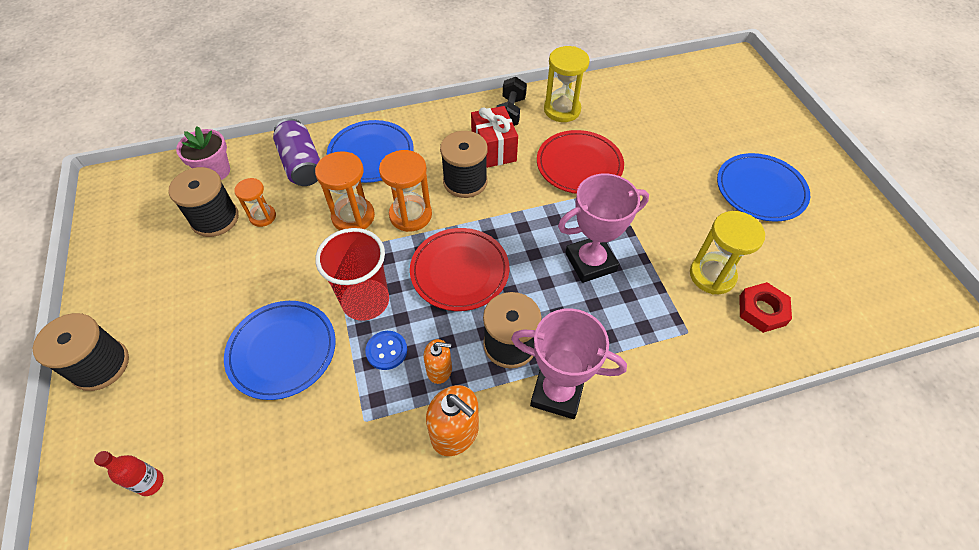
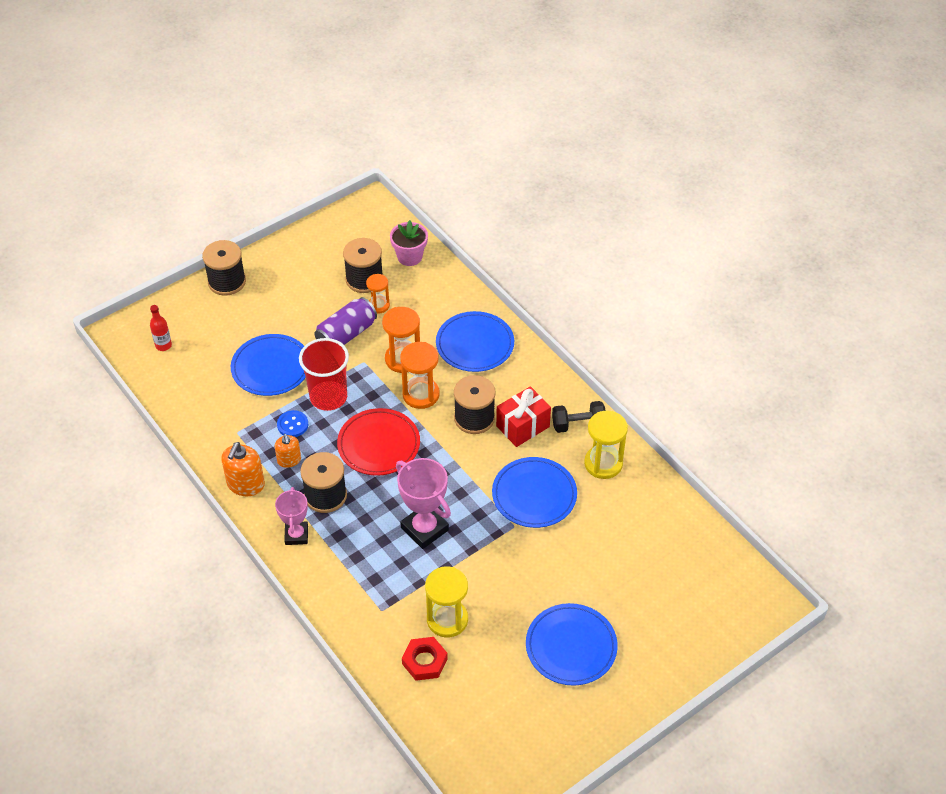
camera: 70 degrees right, 5 degrees down
(302, 164) = (442, 305): purple can -> purple can (346, 334)
(557, 392) = (296, 535): pink trophy -> pink trophy, size x0.65
(579, 165) = (534, 495): red plate -> blue plate

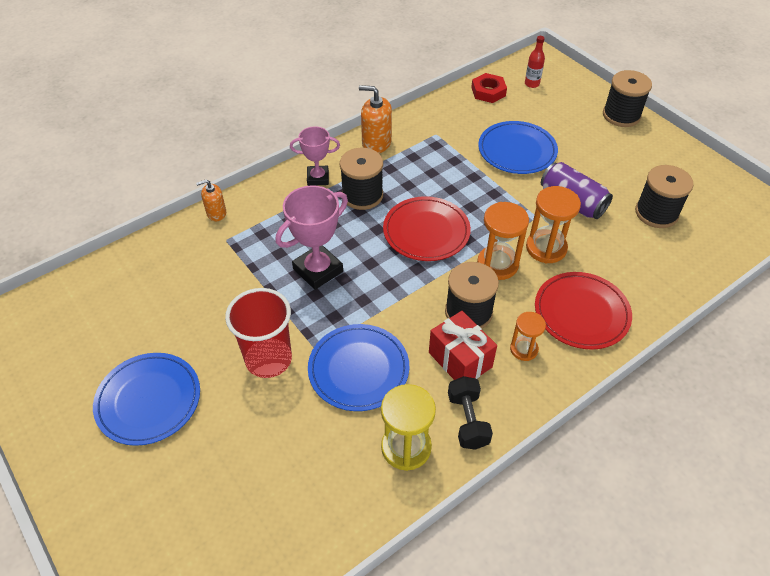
camera: 90 degrees right, 0 degrees up
(289, 460) = (404, 169): orange soap dispenser -> orange soap dispenser (216, 213)
(292, 425) = (447, 169): blue button -> none
(328, 397) = (485, 192): red cup -> red cup (268, 359)
(378, 305) = (620, 226): orange hourglass -> orange hourglass (524, 349)
(409, 257) = (705, 250): pink flower pot -> none
(424, 661) = (162, 272): red nut -> red nut (488, 91)
(447, 619) = (205, 290): yellow hourglass -> none
(475, 344) = (581, 313): blue plate -> red plate

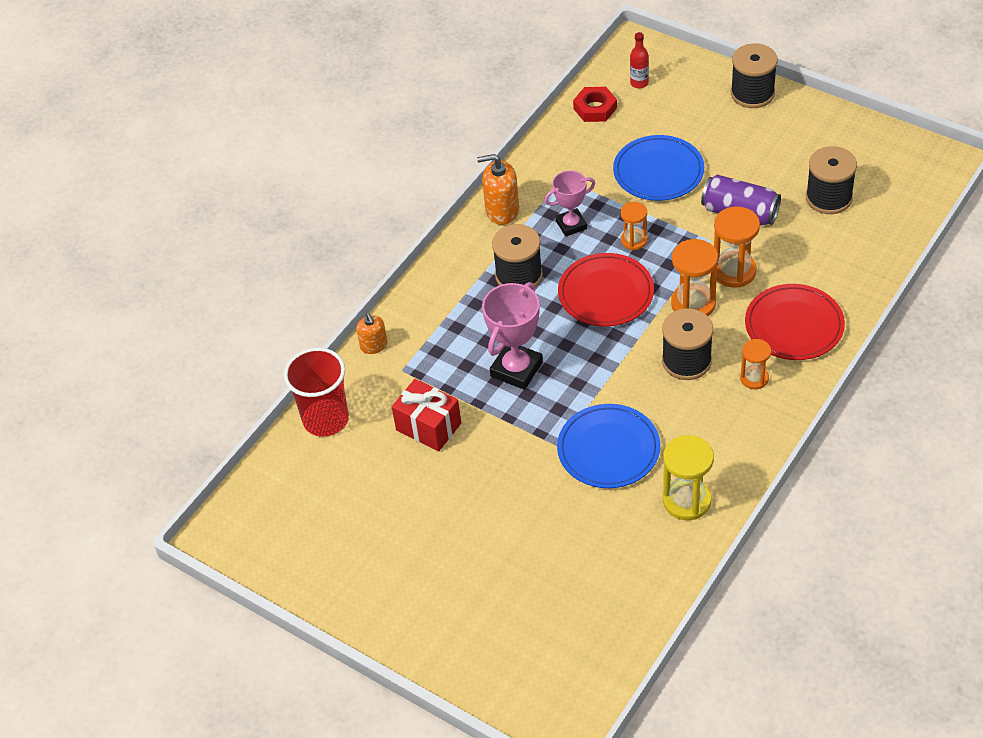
camera: 15 degrees left, 0 degrees up
(148, 400) = (425, 545): blue plate -> none
(216, 213) = (374, 345): orange soap dispenser -> orange soap dispenser turned 75 degrees counterclockwise
(268, 359) = (517, 470): red cup -> red cup (326, 419)
(318, 178) = (460, 271): pink trophy -> pink trophy (571, 225)
(460, 360) = (699, 408): red gift -> red gift (428, 426)
(467, 420) = (731, 459): black dumbbell -> none
(471, 197) = (634, 240): none -> orange hourglass

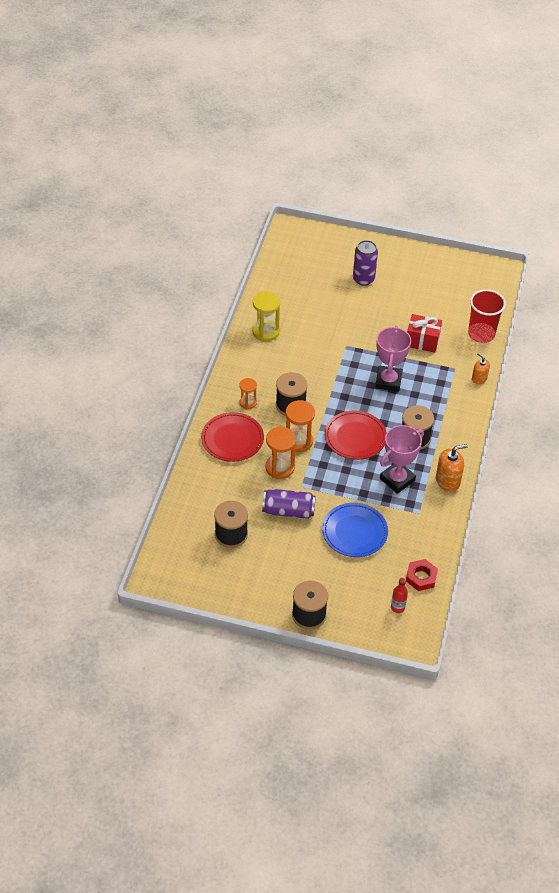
camera: 155 degrees right, 0 degrees up
(471, 572) = (363, 279): none -> purple can
(571, 225) = (397, 479): pink trophy -> pink trophy, size x1.55
(608, 449) = (317, 348): blue plate -> none
(634, 240) = (351, 476): orange hourglass -> none

